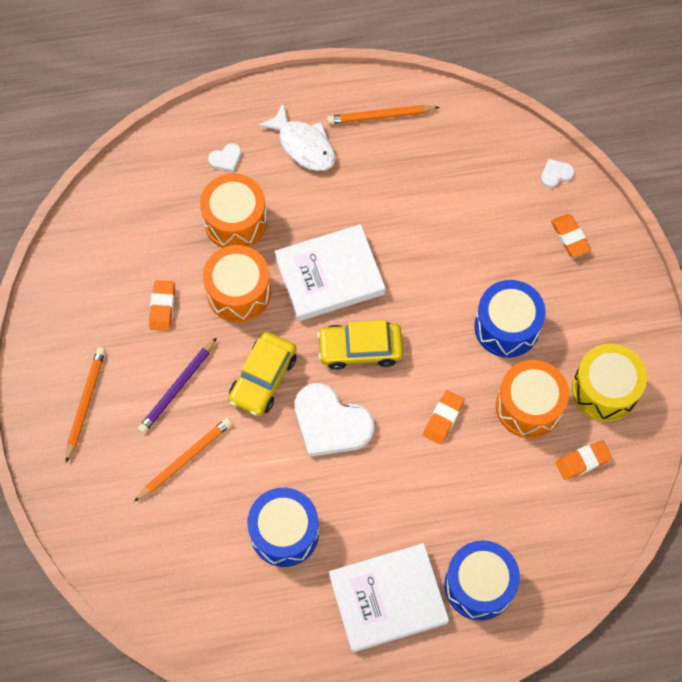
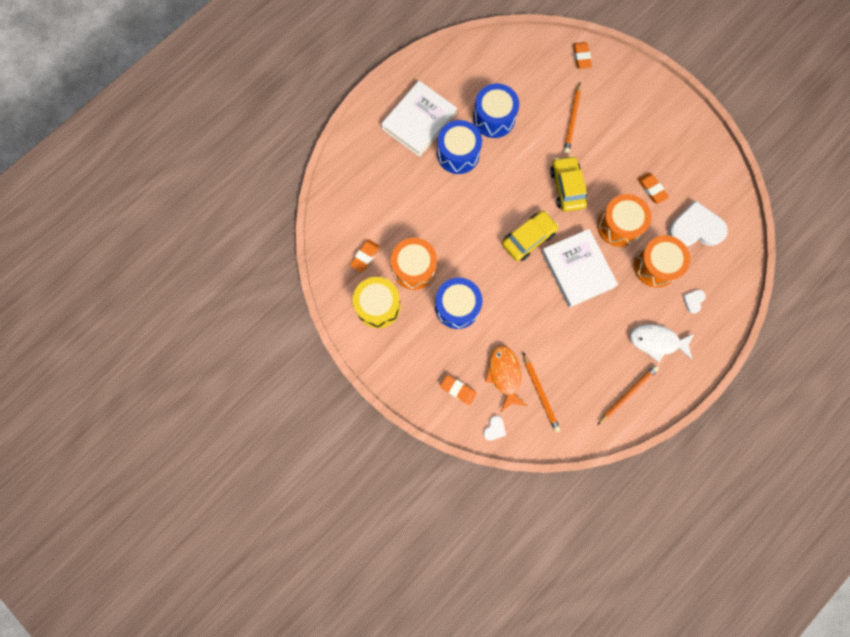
camera: 145 degrees right, 10 degrees up
(85, 403) = (646, 114): orange pencil -> orange pencil (540, 393)
(177, 388) = (606, 152): purple pencil -> none
(329, 276) = (577, 269): white book -> white book turned 60 degrees counterclockwise
(330, 423) = (513, 188): white heart -> white heart (695, 228)
(443, 418) = (455, 230): orange eraser -> orange eraser (581, 57)
(479, 585) = (378, 157): blue drum -> blue drum (458, 154)
(504, 219) = (504, 375): none -> orange fish

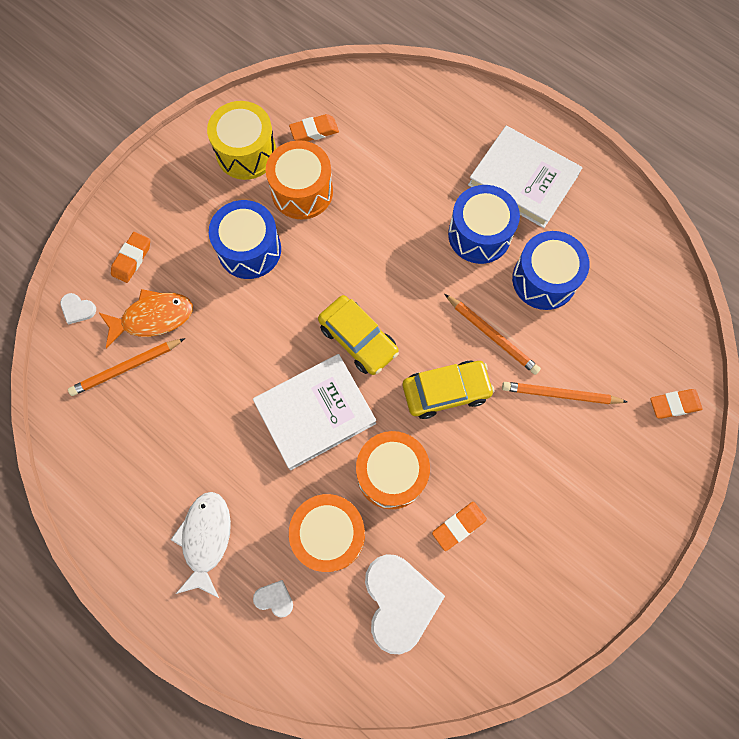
camera: 85 degrees right, 5 degrees down
(365, 256) = (314, 131): orange eraser -> orange eraser turned 45 degrees counterclockwise
(627, 394) = (124, 494): orange pencil -> orange pencil (492, 335)

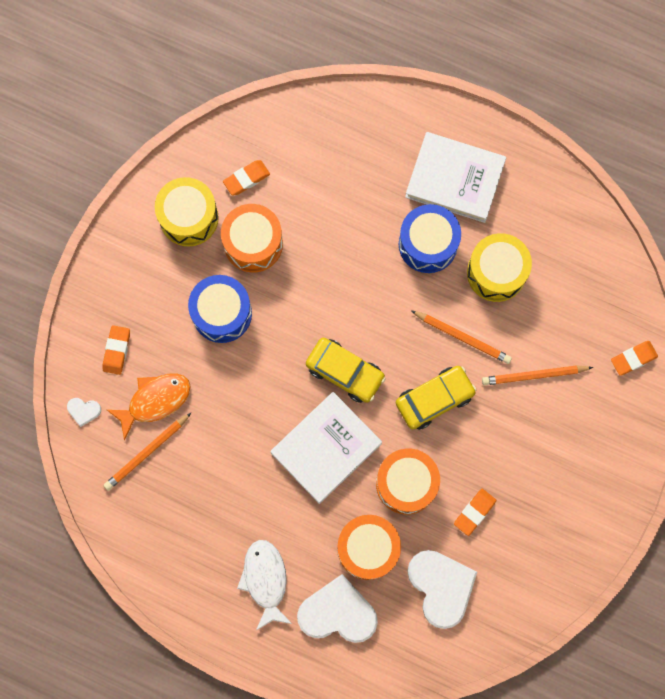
camera: 15 degrees left, 5 degrees up
(274, 599) = (338, 612): white heart -> white heart, size x2.29
(544, 279) = (496, 272): blue drum -> yellow drum

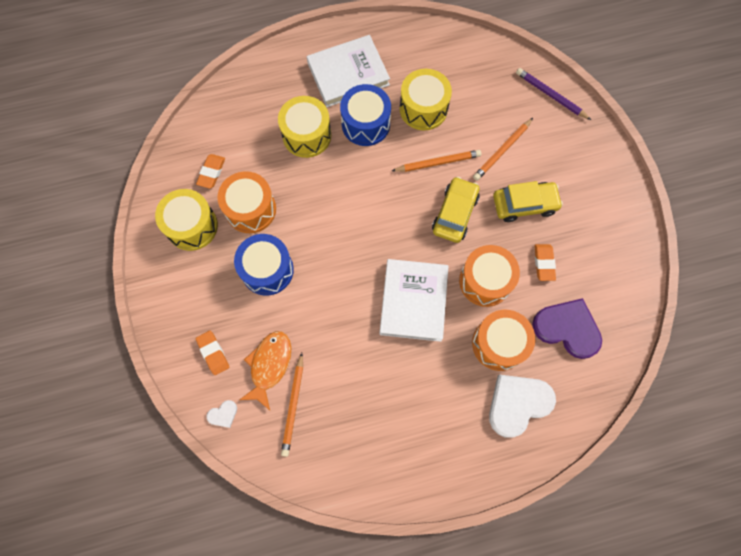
camera: 40 degrees left, 5 degrees down
(265, 580) = (451, 424): white fish -> none
(345, 372) = (382, 242): yellow car -> yellow car (524, 204)
(363, 211) = (306, 135): none -> yellow drum
(441, 587) = (567, 328): white heart -> purple heart
(633, 358) = (550, 95): orange eraser -> purple pencil

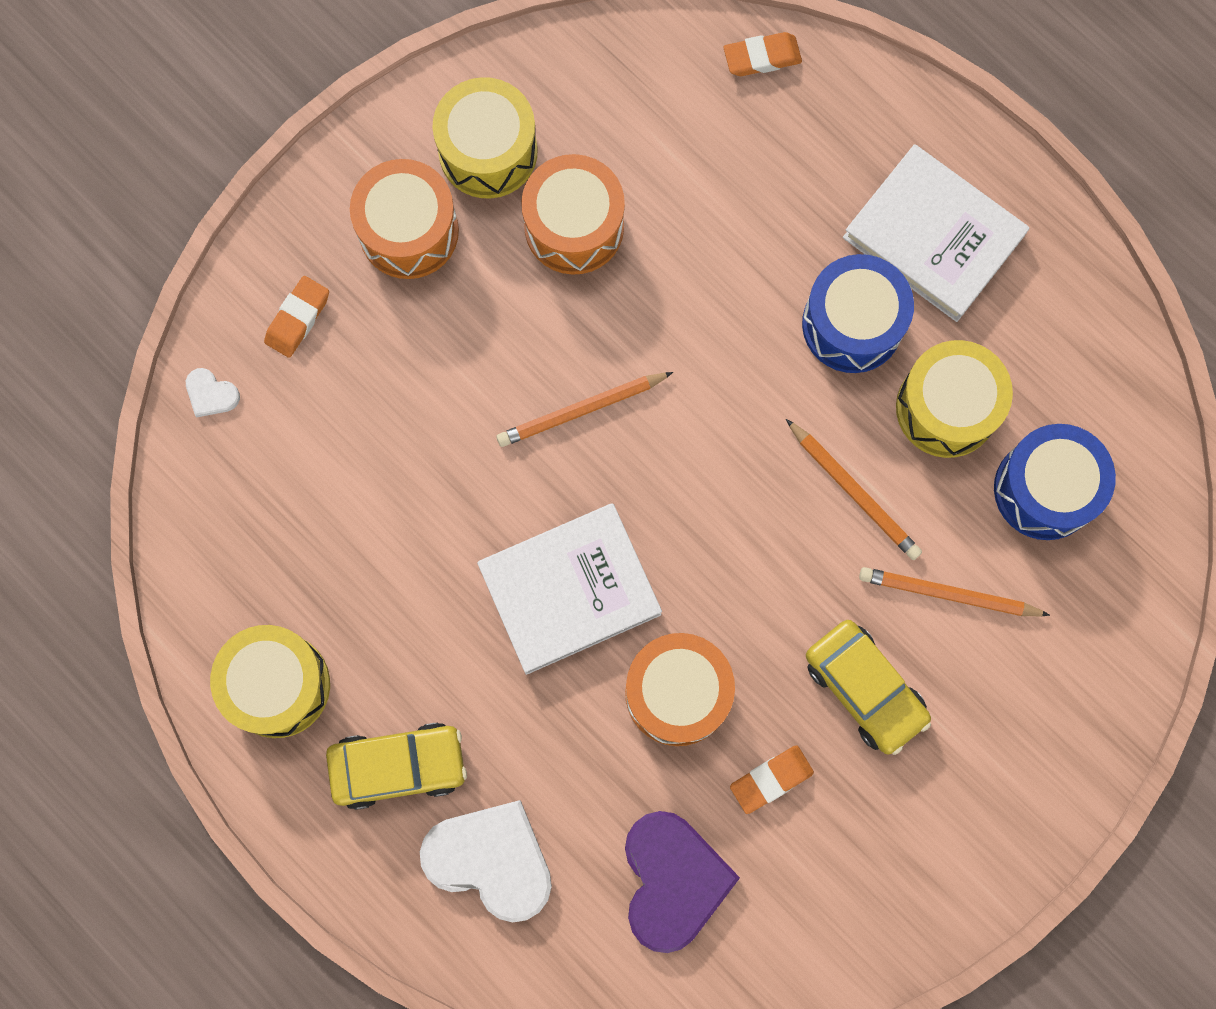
camera: 60 degrees right, 5 degrees up
(211, 172) = (601, 122): orange eraser -> orange eraser (762, 57)
(267, 270) = (484, 318): blue drum -> blue drum (1045, 489)
(269, 365) = (327, 418): orange fish -> none
(293, 406) = (284, 495): orange pencil -> orange pencil (581, 410)
(306, 135) = (767, 236): yellow drum -> yellow drum (277, 685)
(454, 213) = (772, 574): yellow car -> yellow car (398, 766)
(499, 344) = (577, 775): orange drum -> orange drum (409, 231)
(550, 95) = (1121, 625): purple pencil -> none

